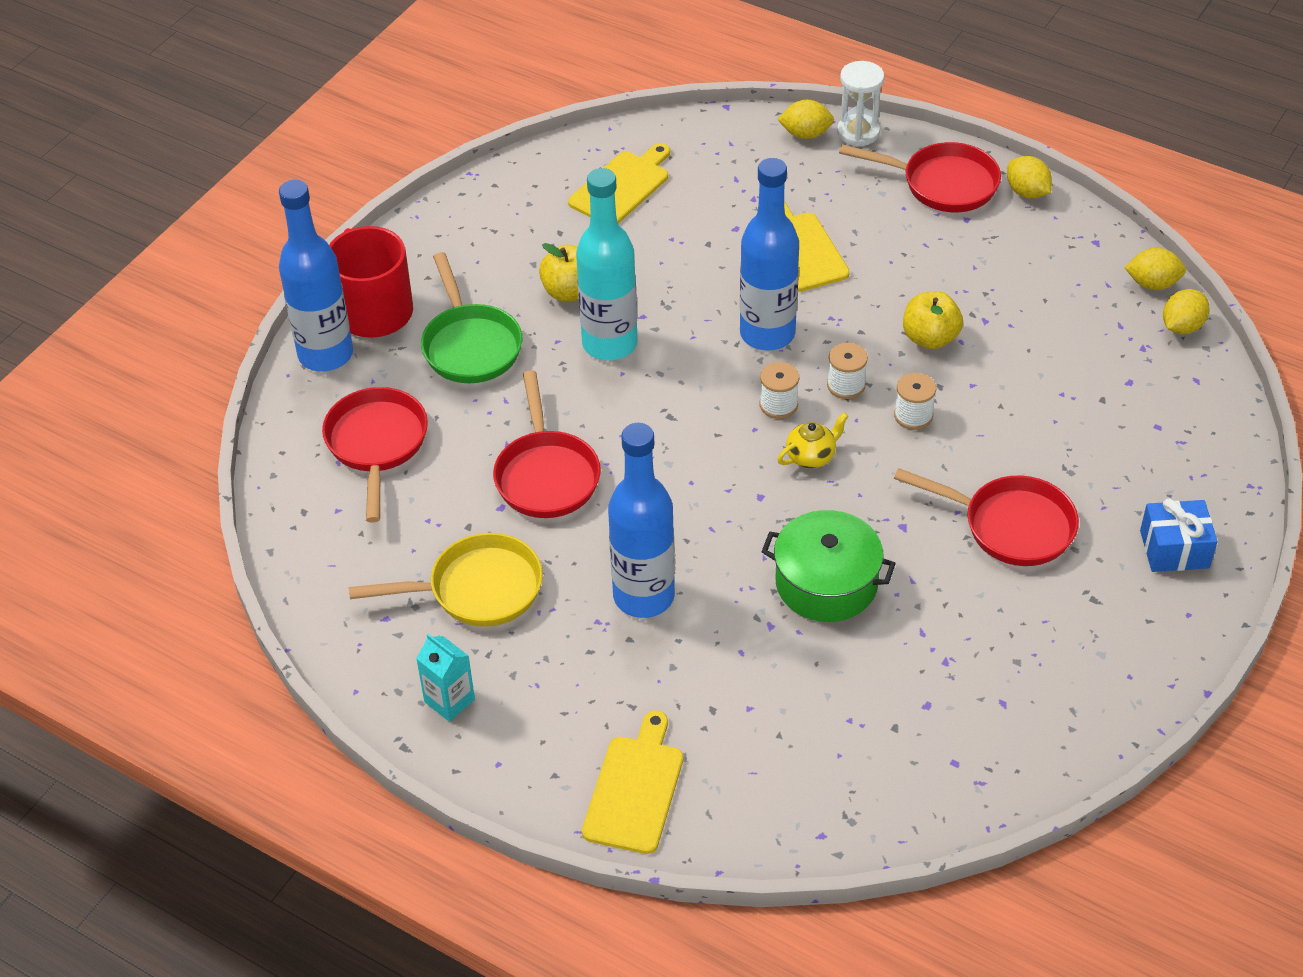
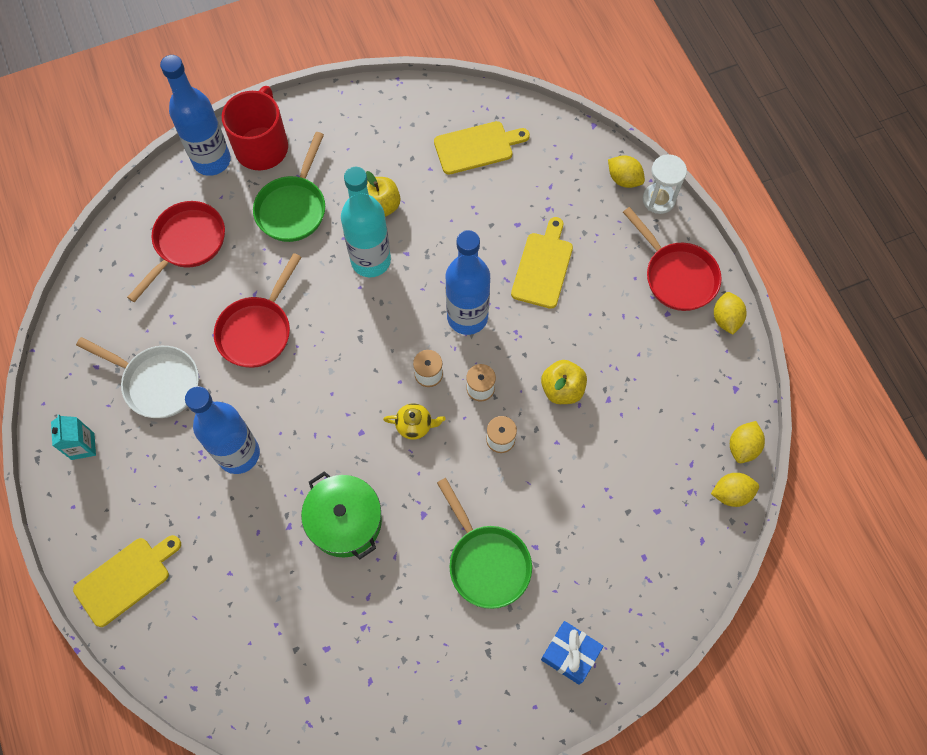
camera: 35 degrees right, 20 degrees up
(477, 589) = (157, 382): yellow pan -> white pan
(1010, 526) = (486, 562): red pan -> green pan
(1152, 284) = (742, 447): yellow lemon -> yellow lemon turned 75 degrees clockwise

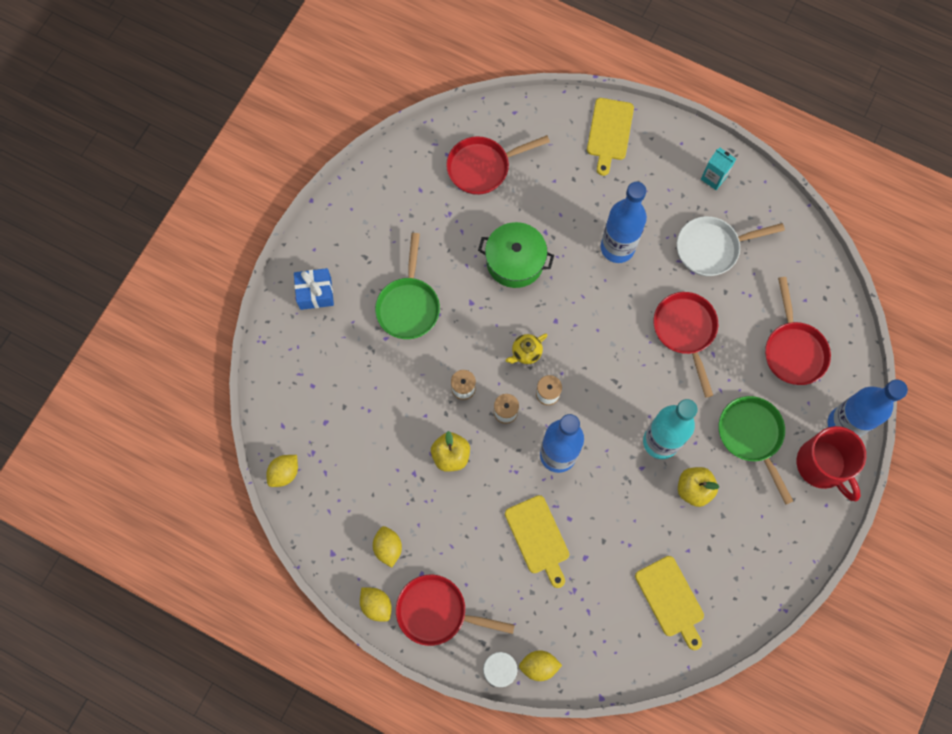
camera: 140 degrees right, 5 degrees up
(284, 651) = (483, 167): none -> red pan
(477, 147) = (671, 599): yellow cutting board -> yellow cutting board turned 60 degrees counterclockwise
(486, 562) = (408, 305): green pan -> green pan turned 105 degrees counterclockwise
(742, 447) = (298, 513): yellow lemon -> yellow lemon (388, 547)

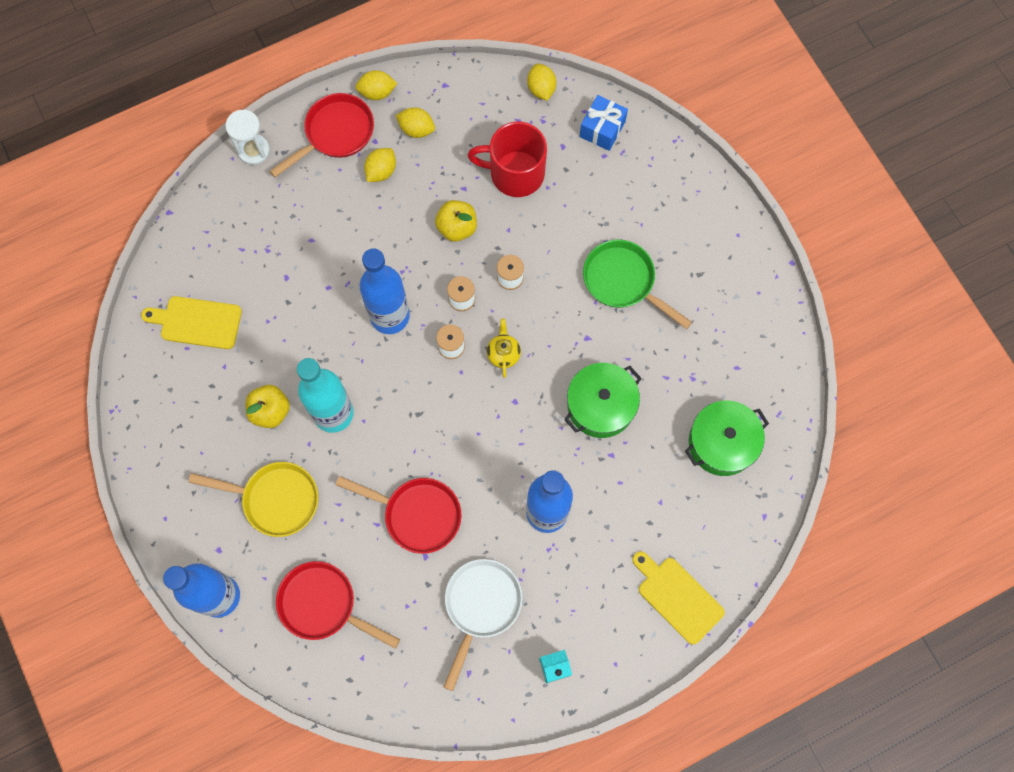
camera: 125 degrees right, 0 degrees up
(315, 293) = (692, 210): blue gift -> blue gift (602, 129)
(483, 167) = (722, 443): red pan -> green pot
(538, 538) = (332, 251): yellow cutting board -> none
(539, 665) = (232, 182): yellow lemon -> yellow lemon (381, 171)
(752, 436) = (275, 499): green pan -> yellow pan
(822, 465) = (200, 544): red mug -> red mug (515, 173)

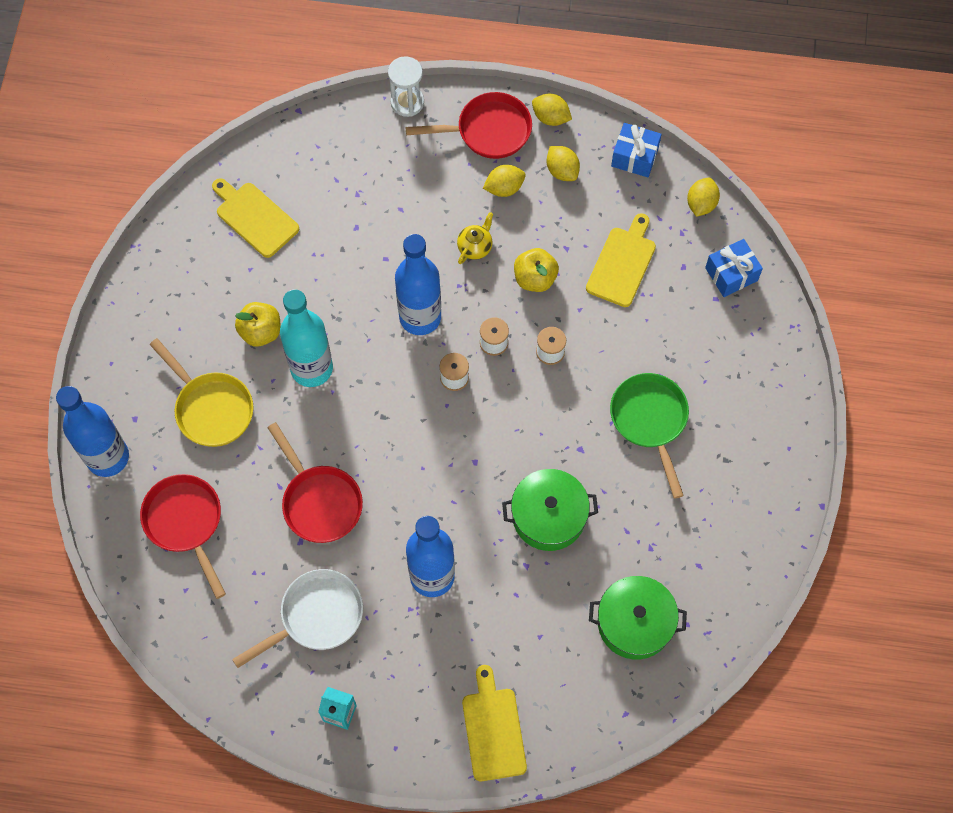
camera: 35 degrees right, 5 degrees down
(464, 83) = (634, 157): none -> blue gift
(503, 353) = (495, 414): yellow teapot -> yellow teapot (475, 247)
(515, 173) = (622, 263): red mug -> yellow cutting board

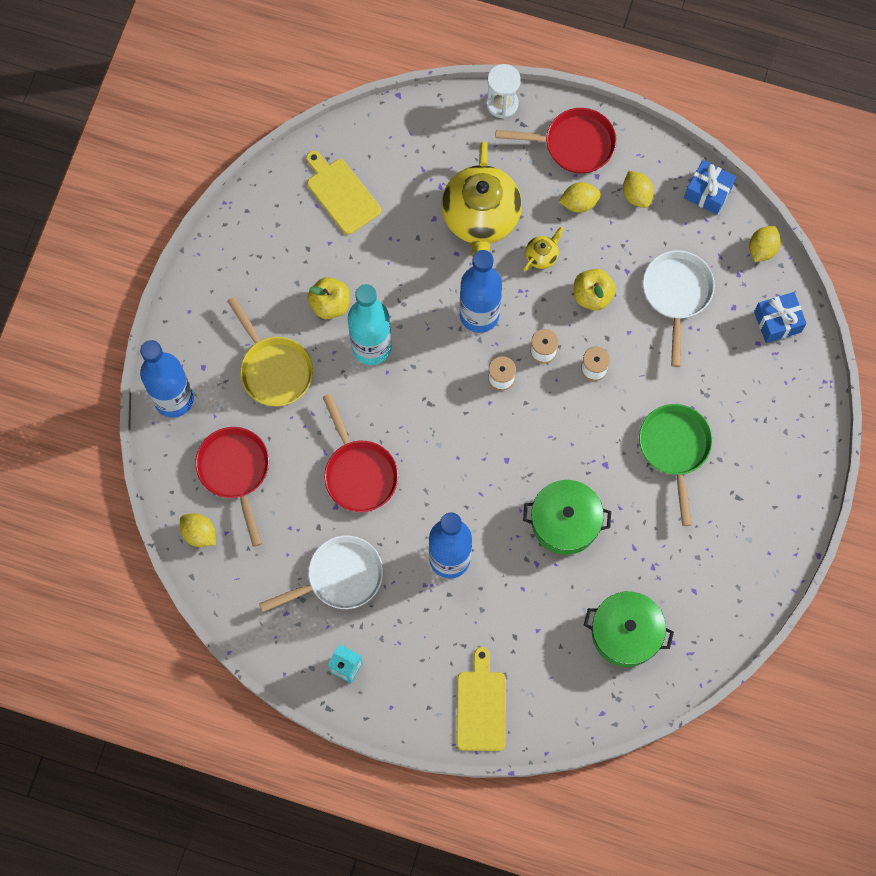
camera: 10 degrees right, 5 degrees up
(405, 219) = (480, 218): none -> yellow teapot
(550, 117) = (635, 140): yellow lemon -> yellow lemon (199, 533)
(622, 263) = (676, 295): yellow cutting board -> white pan

